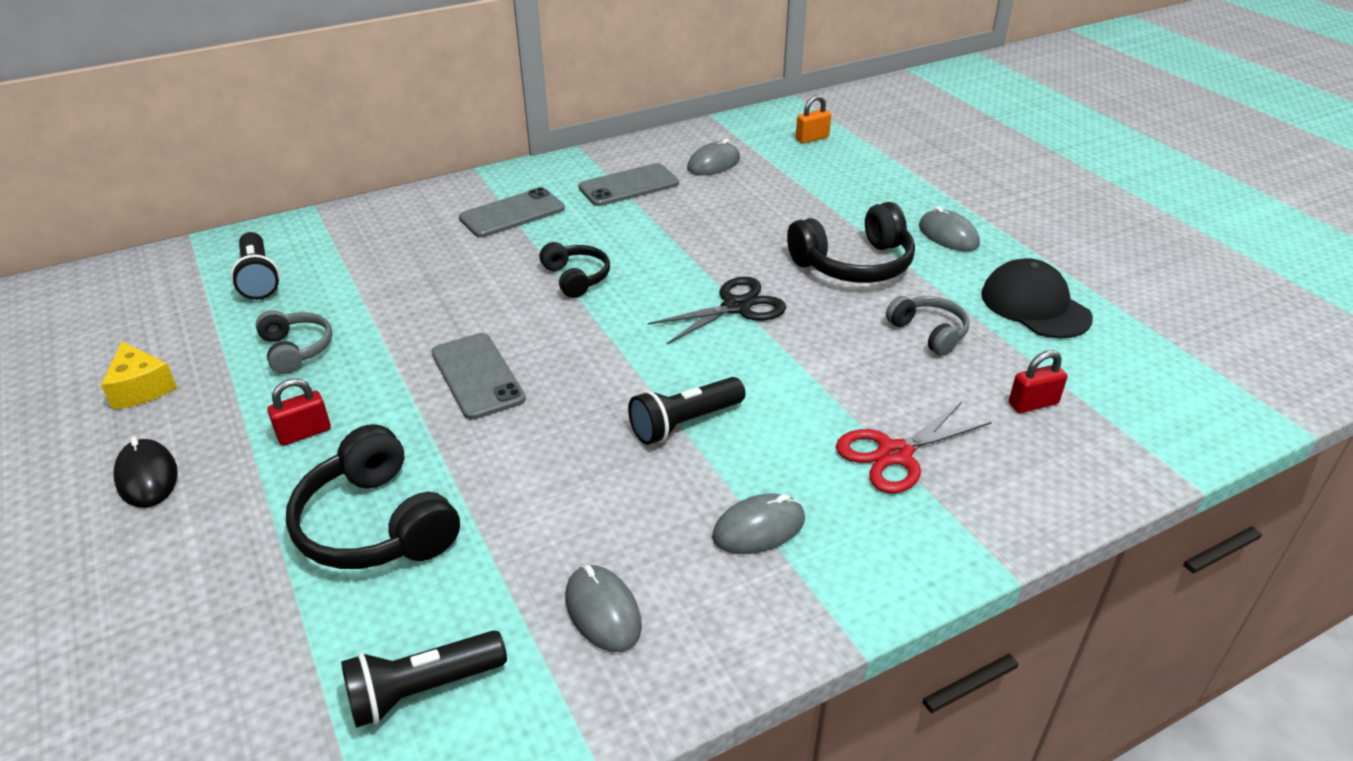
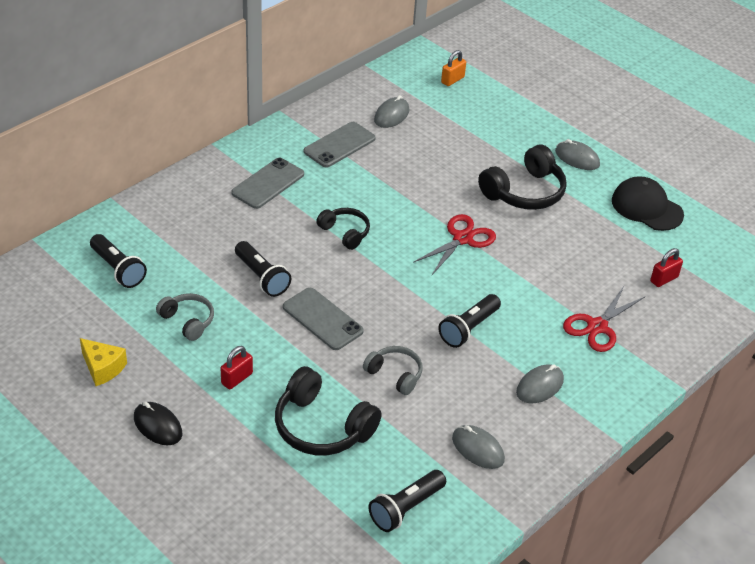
camera: 20 degrees left, 5 degrees up
(431, 313) = (262, 277): none -> black flashlight
(736, 307) = (462, 239): black scissors -> red scissors
(929, 332) = (589, 239): grey headphones -> grey headphones (395, 374)

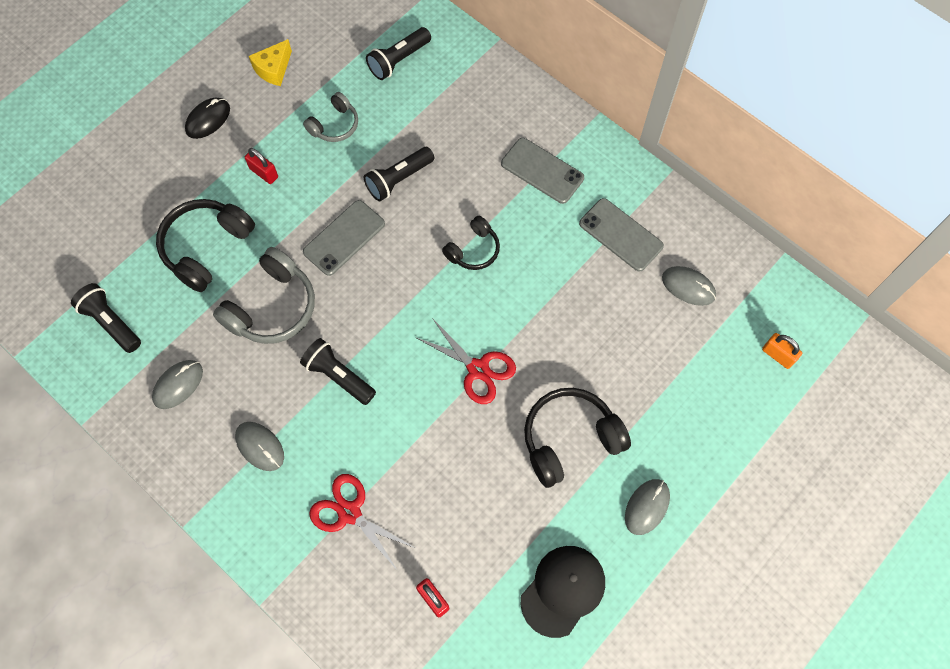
camera: 90 degrees right, 25 degrees up
(395, 374) = (272, 307): grey headphones -> grey headphones, size x1.70
(524, 192) = (570, 439): black headphones -> black headphones turned 105 degrees clockwise

